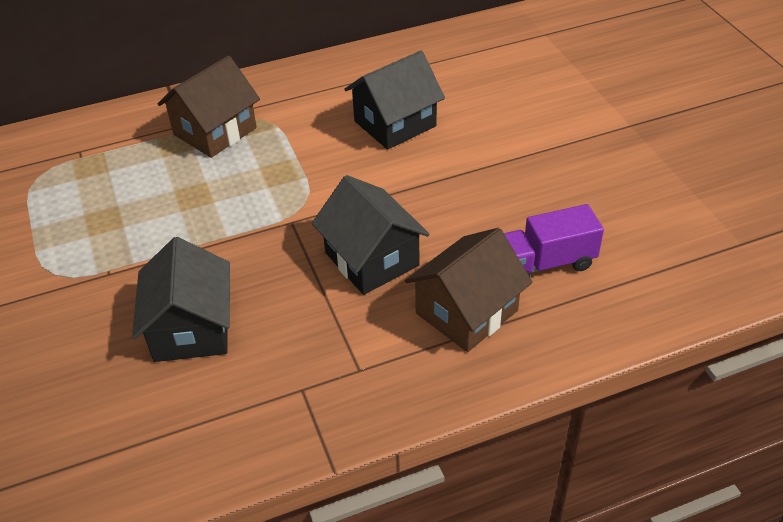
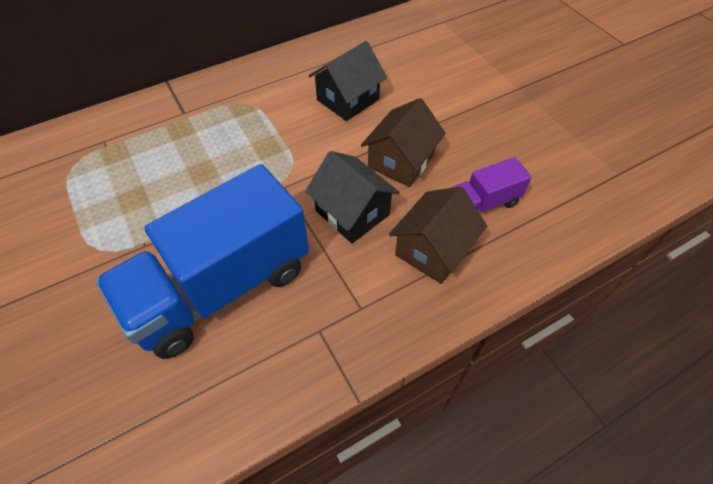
camera: 10 degrees left, 10 degrees up
(191, 328) = (221, 287): black house -> blue truck
(215, 131) = (210, 116): brown house -> brown house (401, 161)

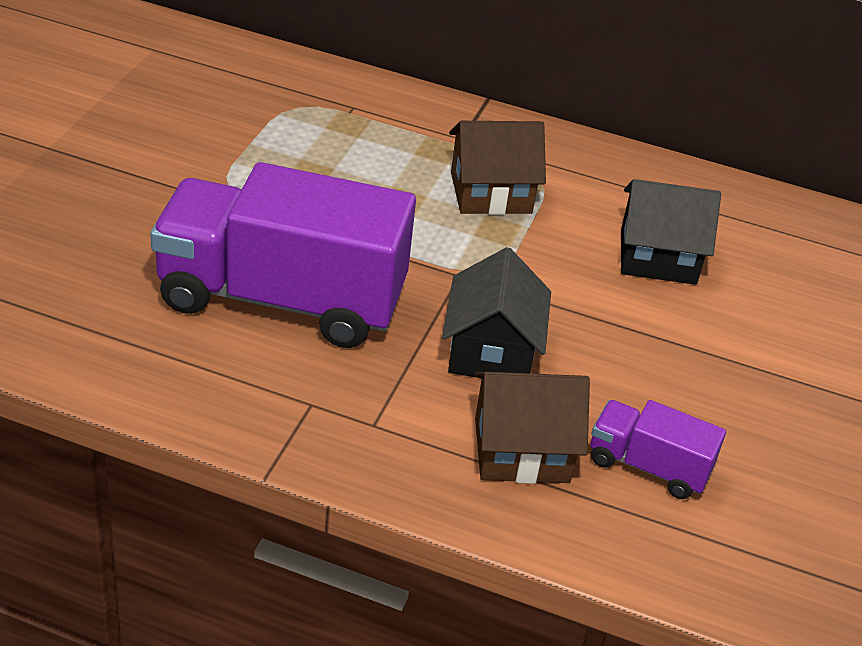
camera: 45 degrees right, 15 degrees down
(221, 287) = (281, 299): blue truck -> purple truck
(401, 161) = (621, 356): brown house -> brown house (491, 193)

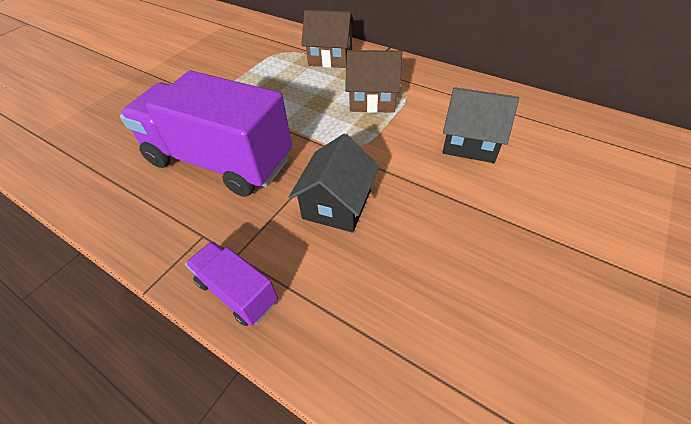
camera: 20 degrees right, 10 degrees up
(521, 450) = (331, 287): brown house -> brown house (330, 57)
(648, 466) = (426, 312): purple truck -> purple truck (237, 292)

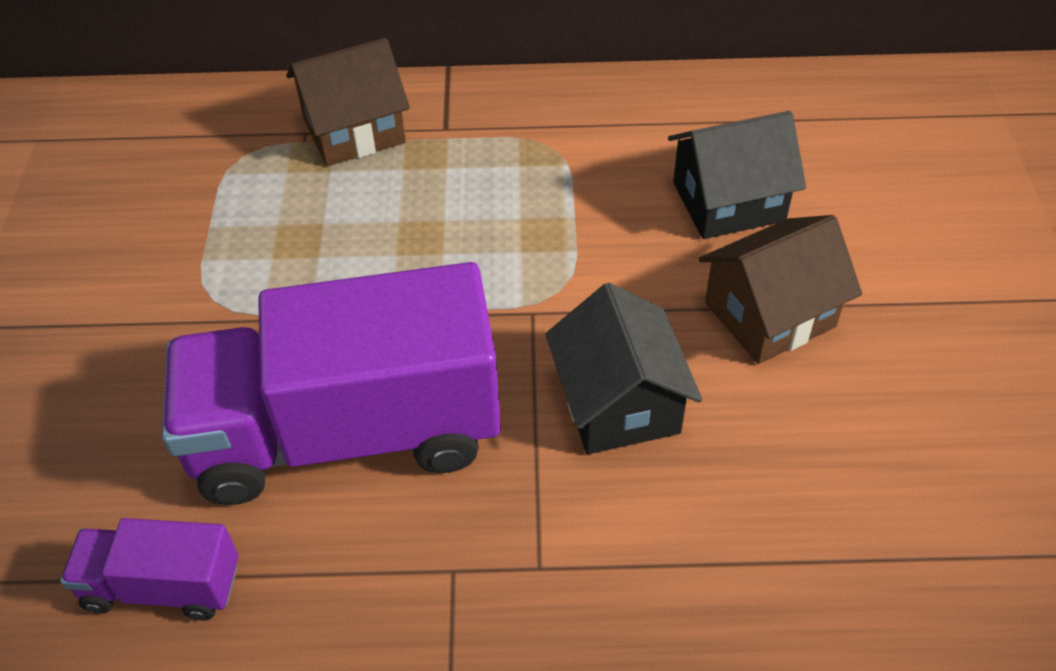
camera: 35 degrees left, 0 degrees up
(237, 292) = (595, 616): purple truck -> purple truck (162, 586)
(373, 99) = (512, 188): brown house -> brown house (770, 314)

